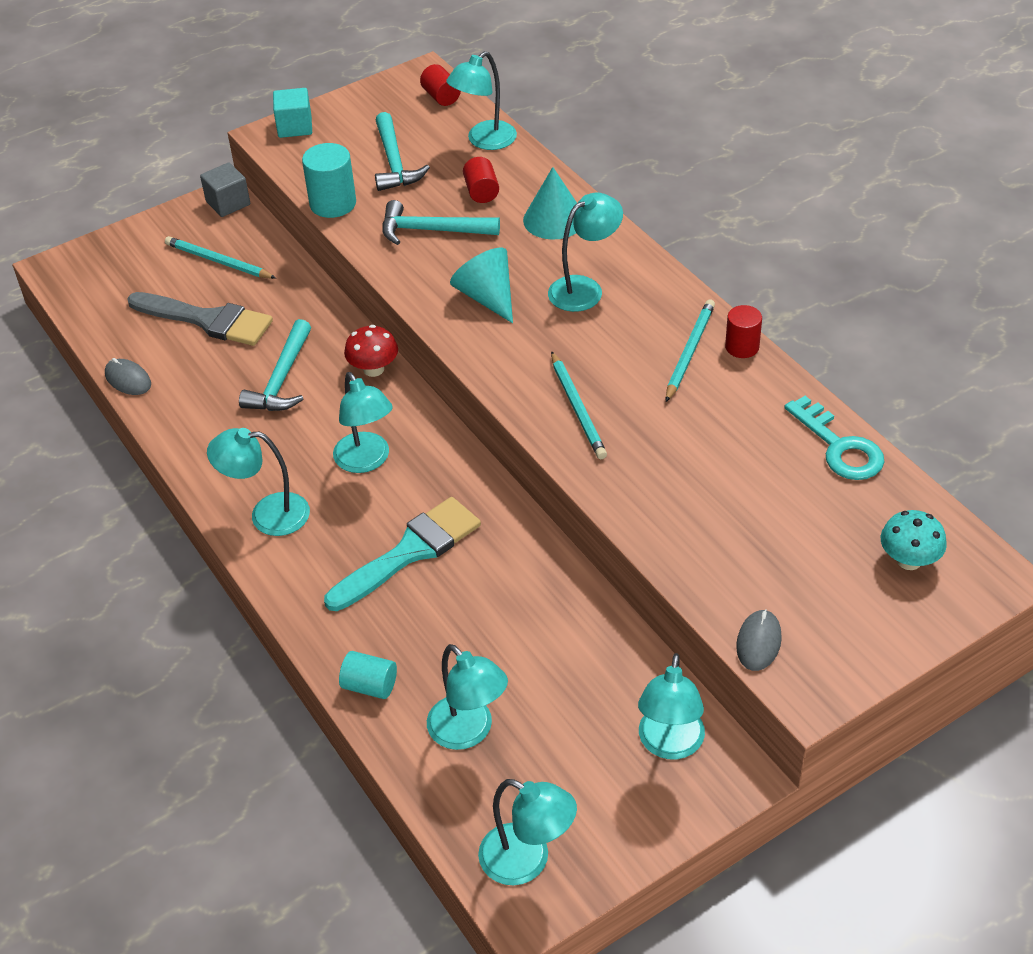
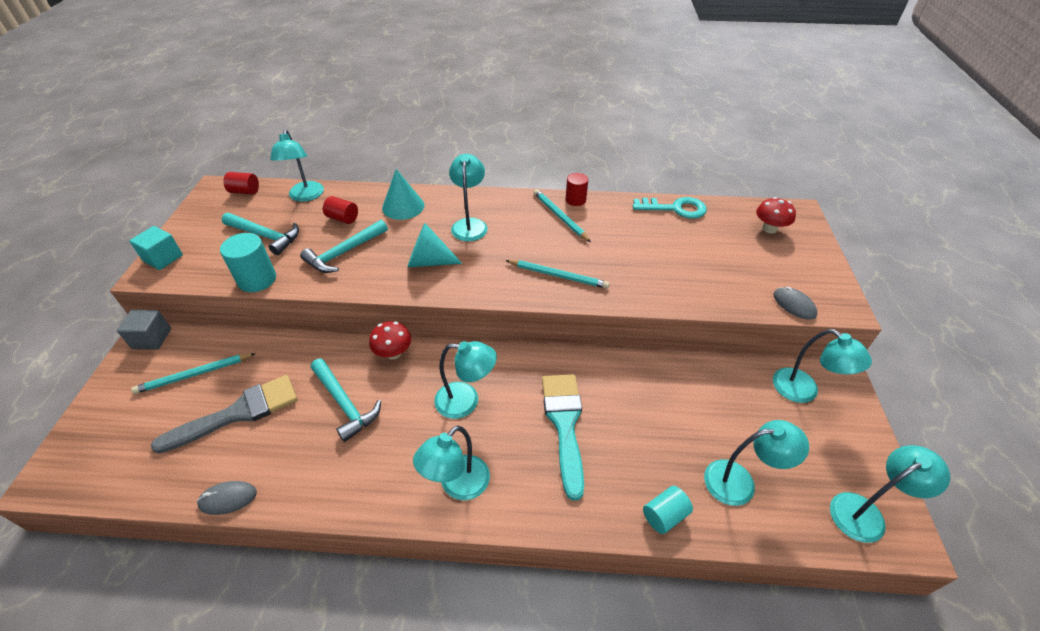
camera: 55 degrees left, 0 degrees up
(909, 560) = (769, 228): turquoise mushroom -> red mushroom

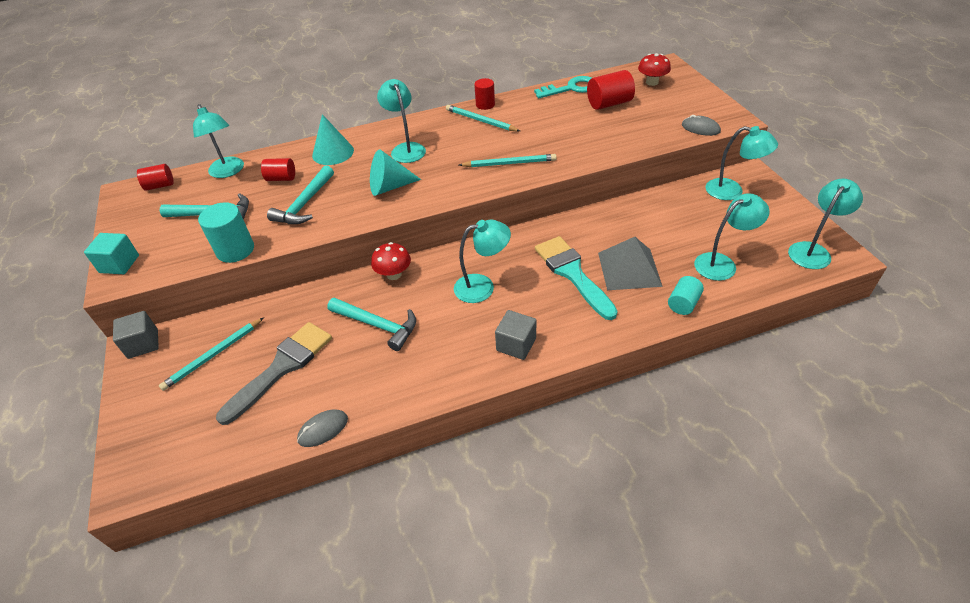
camera: 20 degrees left, 0 degrees up
(457, 485) = (516, 344): turquoise lamp -> grey cube
(628, 444) = (629, 269): none -> grey pyramid
(705, 239) = (609, 103): none -> red cylinder

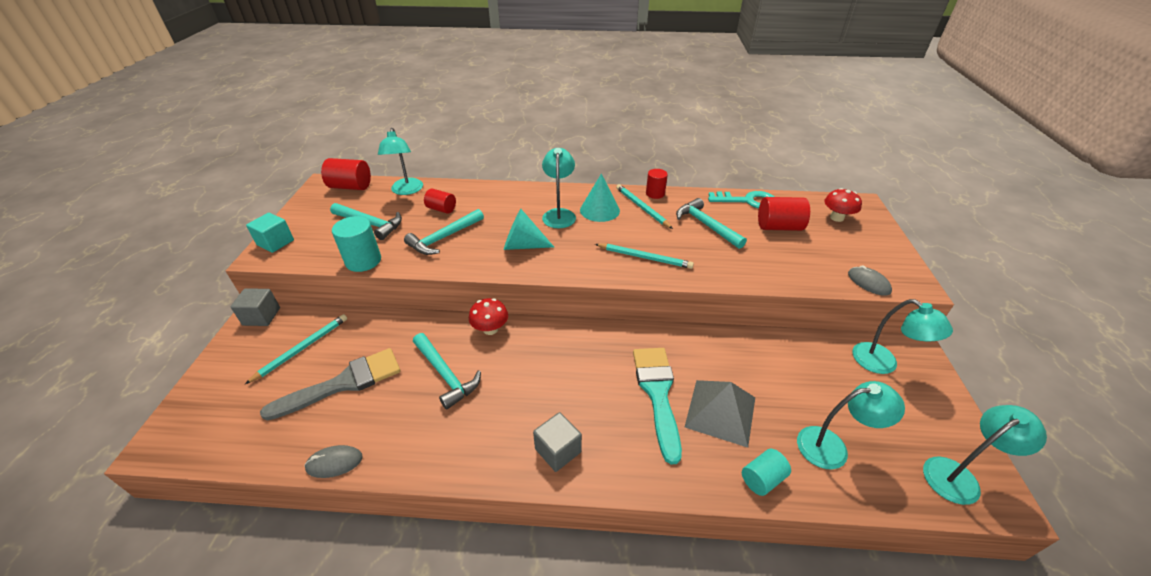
camera: 20 degrees right, 5 degrees down
(160, 185) = (351, 187): red cylinder -> red cylinder, size x1.55
(213, 355) = (302, 348): turquoise pencil -> turquoise pencil turned 150 degrees clockwise
(333, 153) = (496, 199): turquoise cone -> turquoise cone (599, 210)
(482, 286) = (562, 373): turquoise lamp -> none
(547, 120) = (706, 225): none -> turquoise hammer

